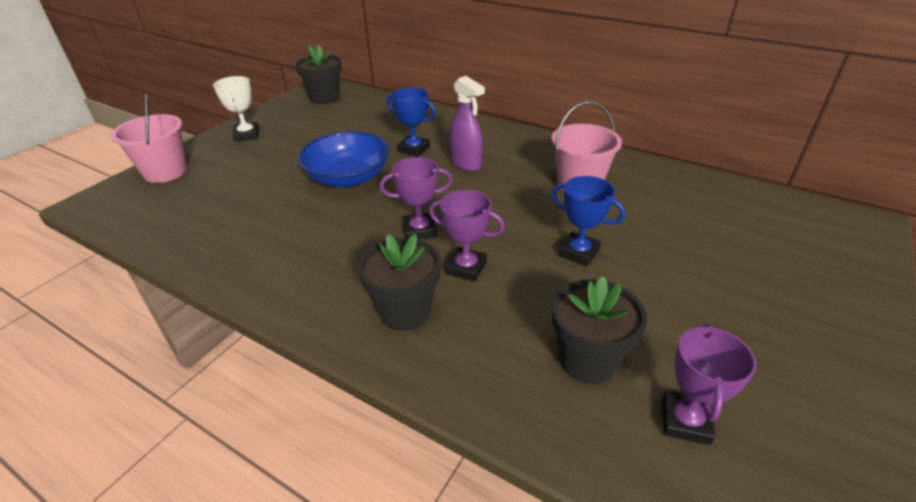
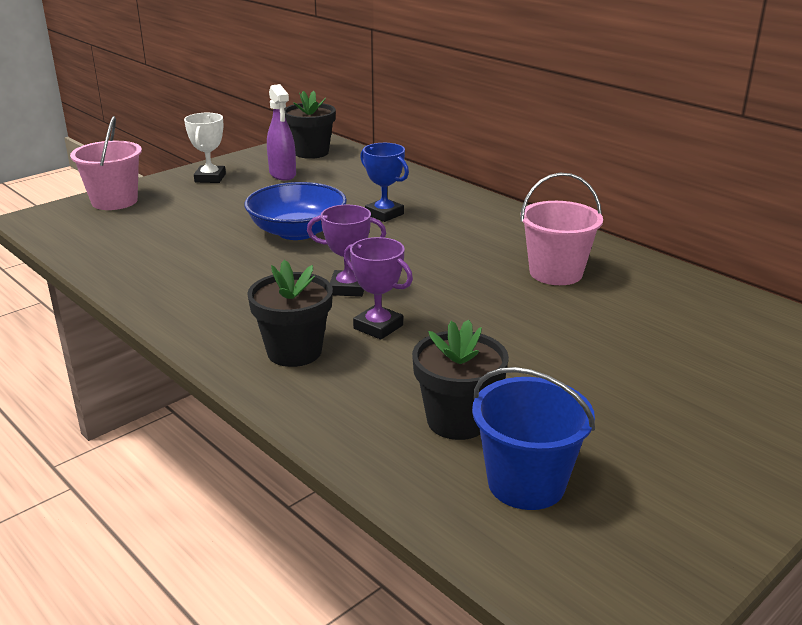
camera: 15 degrees right, 10 degrees down
(466, 164) = (435, 235): purple spray bottle -> purple spray bottle (282, 174)
(578, 252) = (510, 333): blue trophy -> none
(685, 421) = (526, 483): purple trophy -> blue bucket

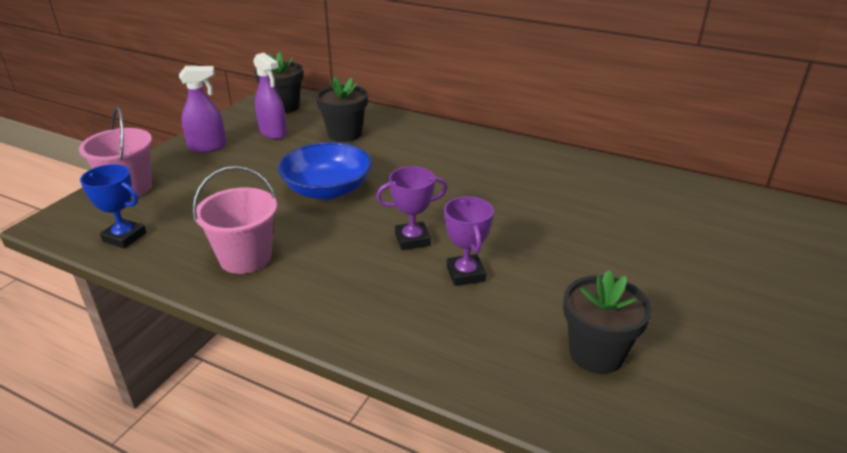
camera: 20 degrees left, 5 degrees up
(210, 178) = (208, 147): white trophy -> purple spray bottle
(294, 352) = (413, 317): black flower pot -> black flower pot (344, 134)
(378, 327) = (465, 274): purple trophy -> purple trophy turned 60 degrees clockwise
(384, 214) = (390, 159): blue trophy -> blue trophy (124, 237)
(526, 483) = (692, 401): blue bucket -> none
(556, 273) = (564, 191): pink bucket -> pink bucket (245, 258)

